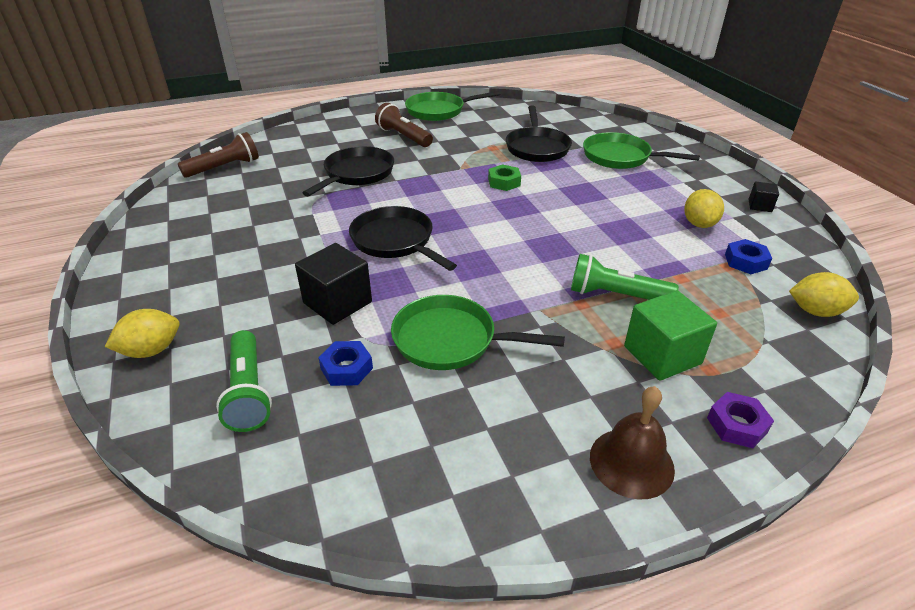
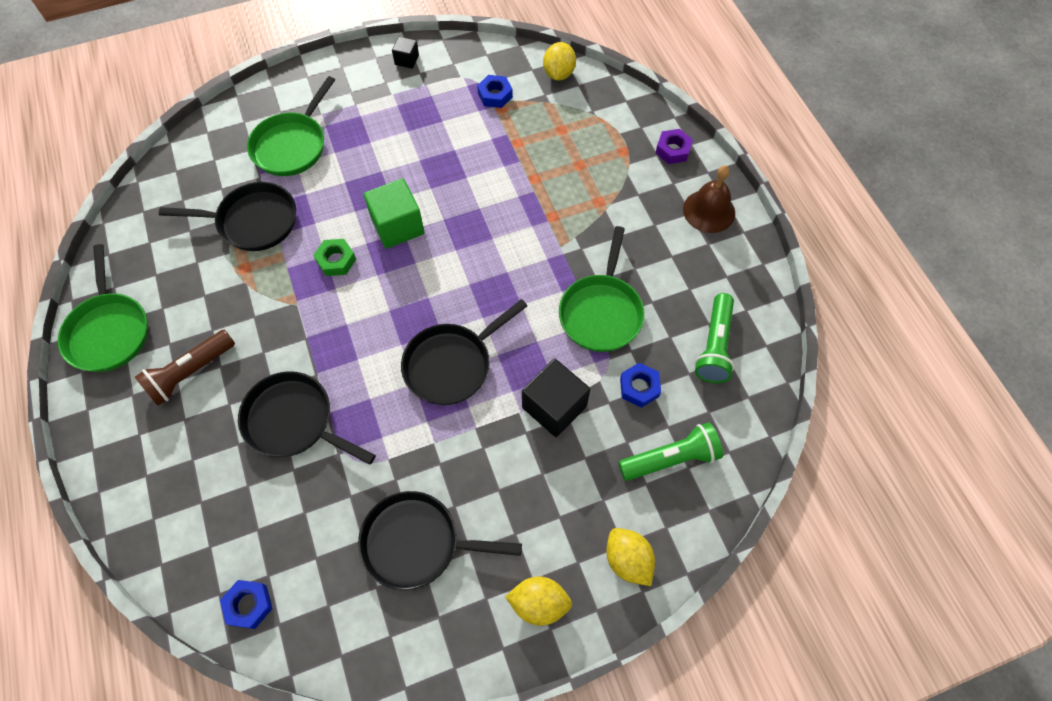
camera: 90 degrees left, 25 degrees up
(224, 167) = (249, 605): brown flashlight -> blue nut
(234, 229) = (417, 543): none -> black pan
(615, 295) = (540, 191): green flashlight -> green flashlight (714, 346)
(662, 355) = (610, 175): green cube -> green cube (397, 226)
(699, 224) = (435, 111): yellow lemon -> yellow lemon (539, 603)

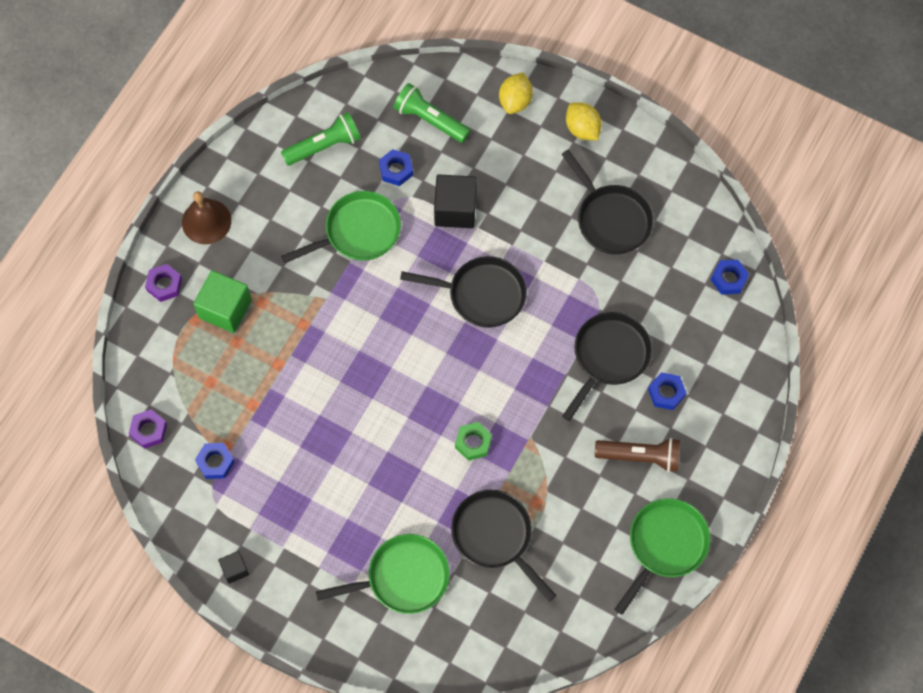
camera: 130 degrees left, 5 degrees up
(214, 442) = (666, 393): none -> blue nut
(294, 421) = (608, 357): black pan -> black pan turned 135 degrees counterclockwise
(397, 226) = (406, 426): green cube -> green cube (225, 309)
(558, 74) = (149, 430): yellow lemon -> purple nut

